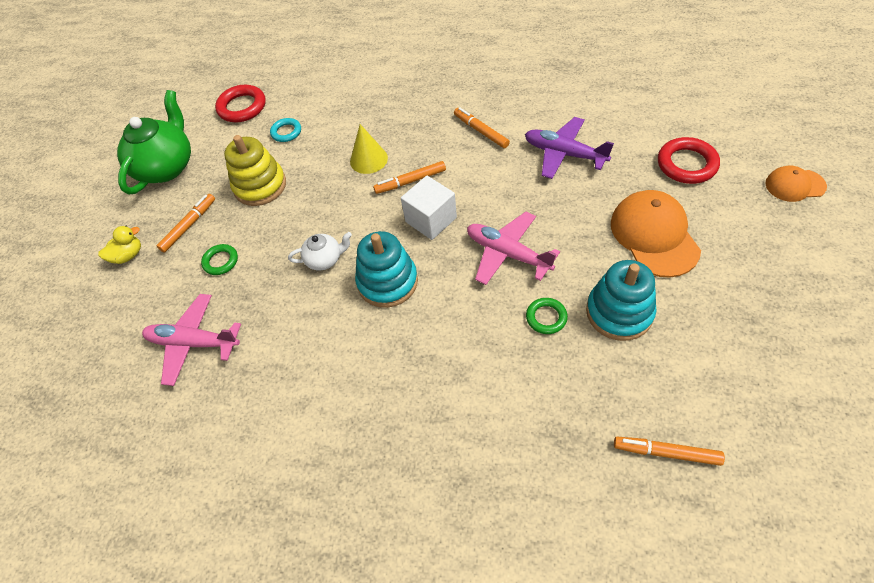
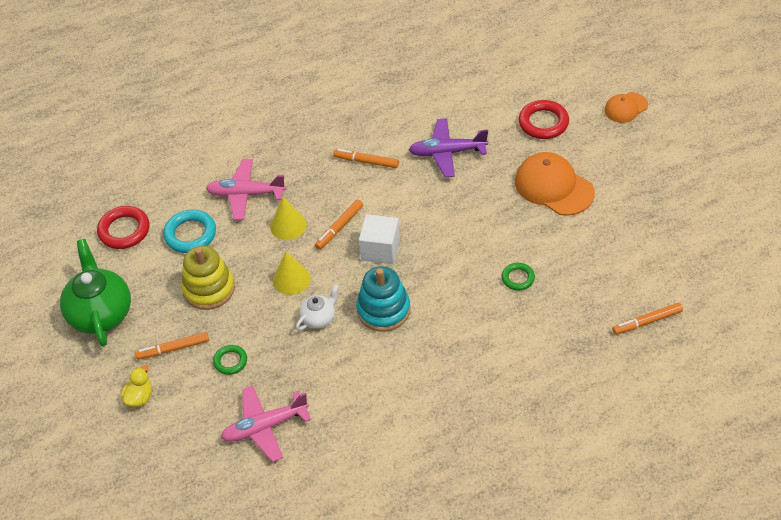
camera: 35 degrees left, 5 degrees down
(189, 226) = (173, 349): orange marker -> orange marker turned 105 degrees counterclockwise
(286, 132) = (190, 234): turquoise ring -> turquoise ring, size x1.66
(331, 210) = (291, 279): none -> yellow cone
(508, 253) = (459, 247): pink plane -> pink plane (246, 194)
(619, 312) = (564, 251): turquoise stacking toy -> none

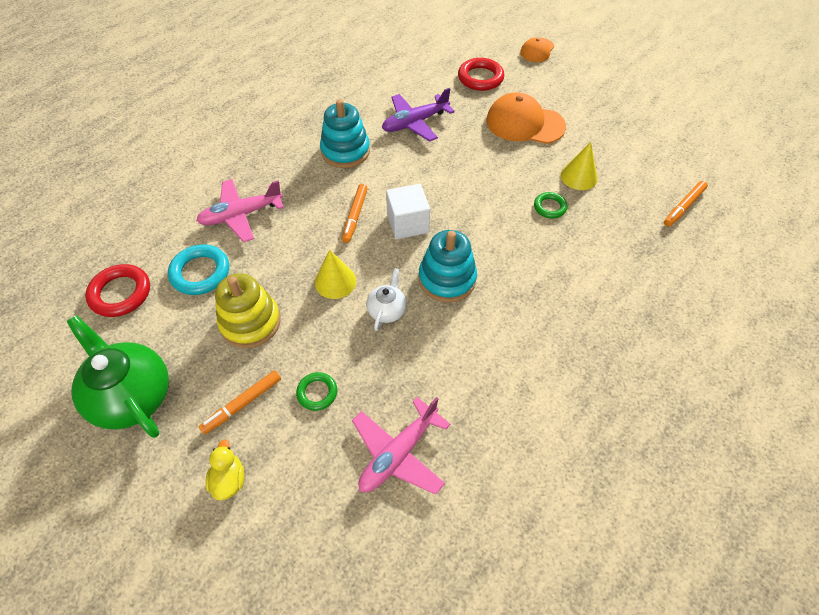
camera: 30 degrees left, 5 degrees up
(288, 225) = (302, 230): yellow cone -> yellow cone (579, 176)
(366, 162) = (345, 151): orange marker -> turquoise stacking toy

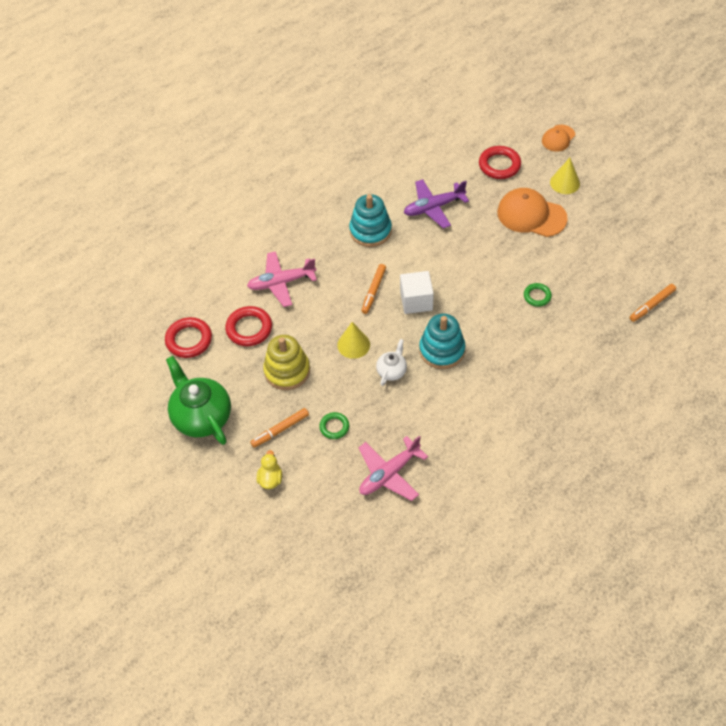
camera: 10 degrees right, 0 degrees up
(200, 272) = (249, 328): turquoise ring -> red ring
(579, 176) = (568, 270): yellow cone -> yellow cone (565, 183)

